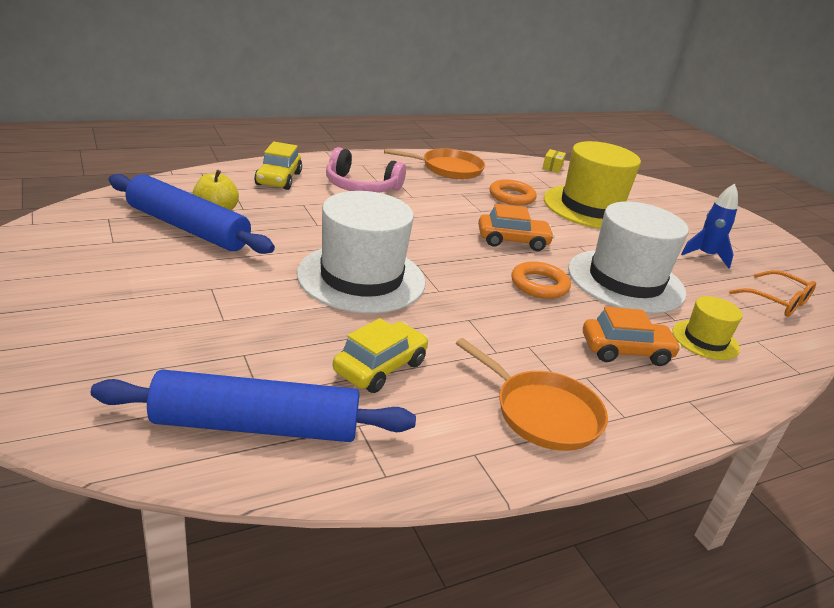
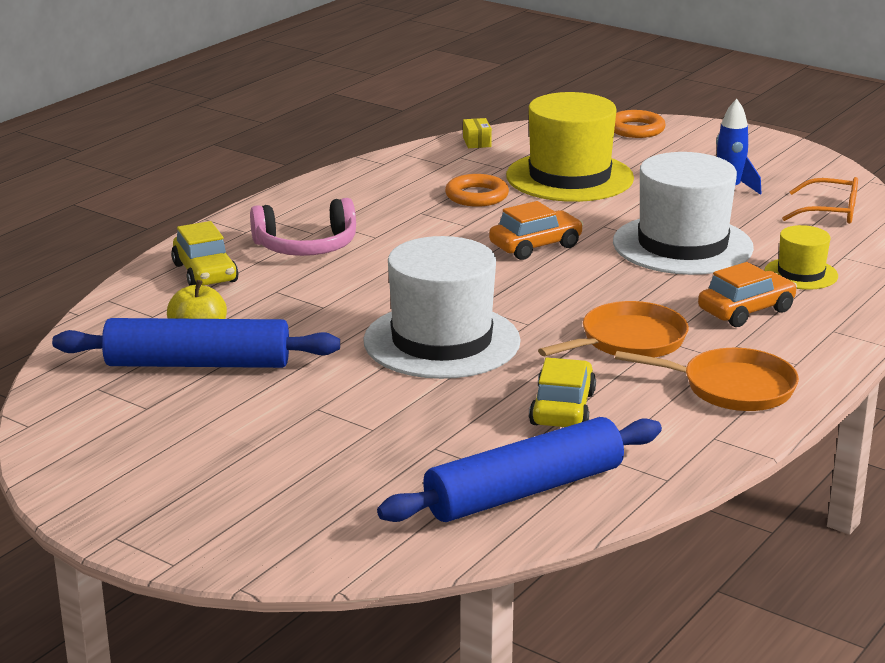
camera: 25 degrees left, 5 degrees down
(448, 168) = (369, 187): orange pan -> orange pan (629, 340)
(539, 285) = (610, 281): orange ring -> orange ring (636, 129)

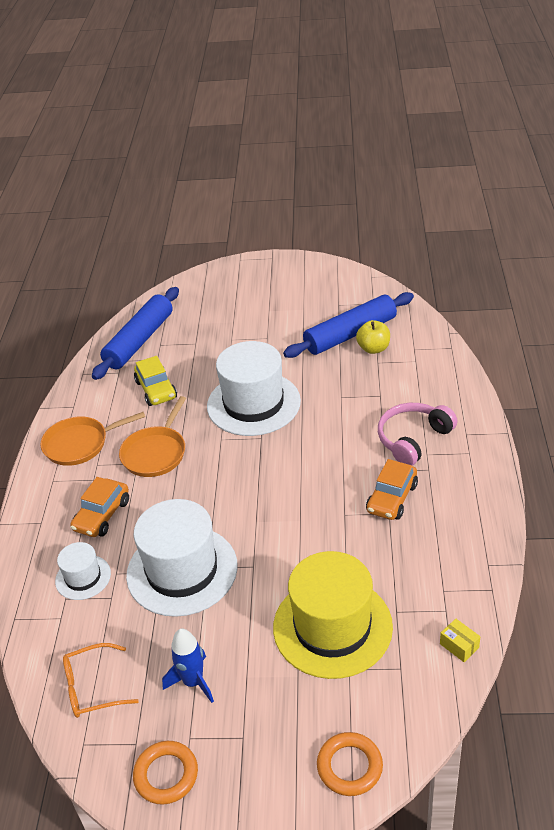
camera: 150 degrees right, 15 degrees up
(205, 273) = (435, 389): yellow car -> none
(476, 196) = (373, 556): orange ring -> orange ring (166, 775)
(535, 246) = (278, 515): orange car -> orange car (392, 498)
(801, 274) = (83, 577): yellow hat -> white hat

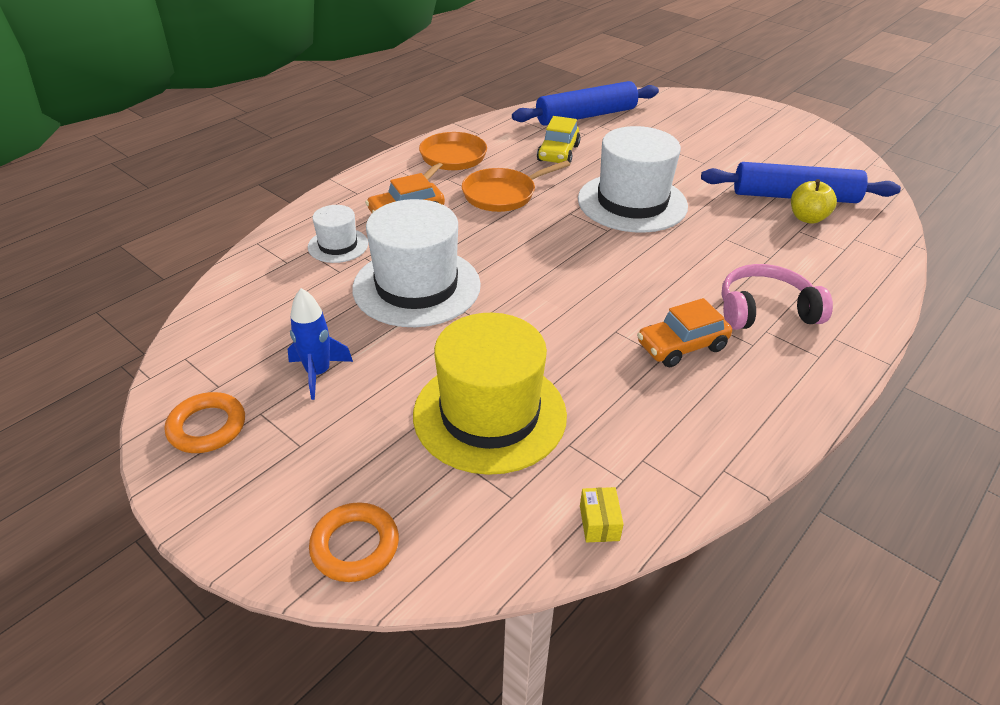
camera: 35 degrees right, 0 degrees up
(79, 444) = (451, 159): orange pan -> orange pan turned 90 degrees clockwise
(92, 687) = (244, 324): orange glasses -> none

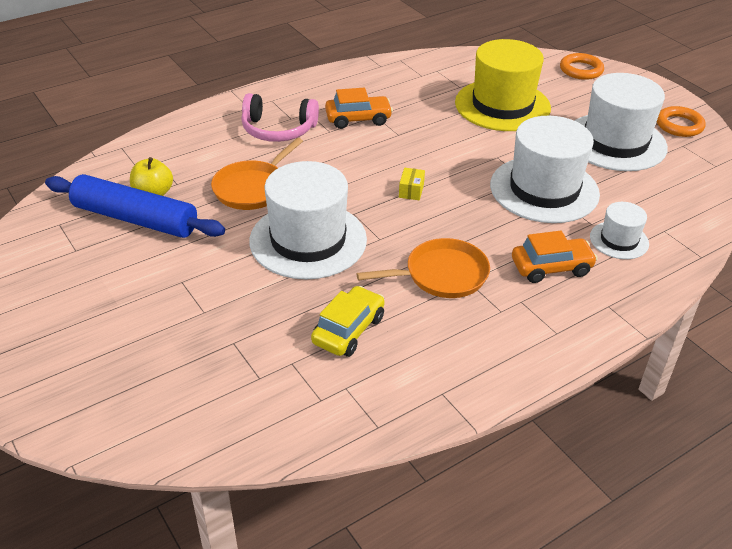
camera: 165 degrees left, 0 degrees up
(318, 373) = (615, 142): blue rocket -> white hat
(451, 159) = (490, 344): orange pan -> orange pan (252, 188)
(586, 116) = (266, 406): blue rolling pin -> none
(599, 523) = (457, 59): yellow box -> yellow box (411, 191)

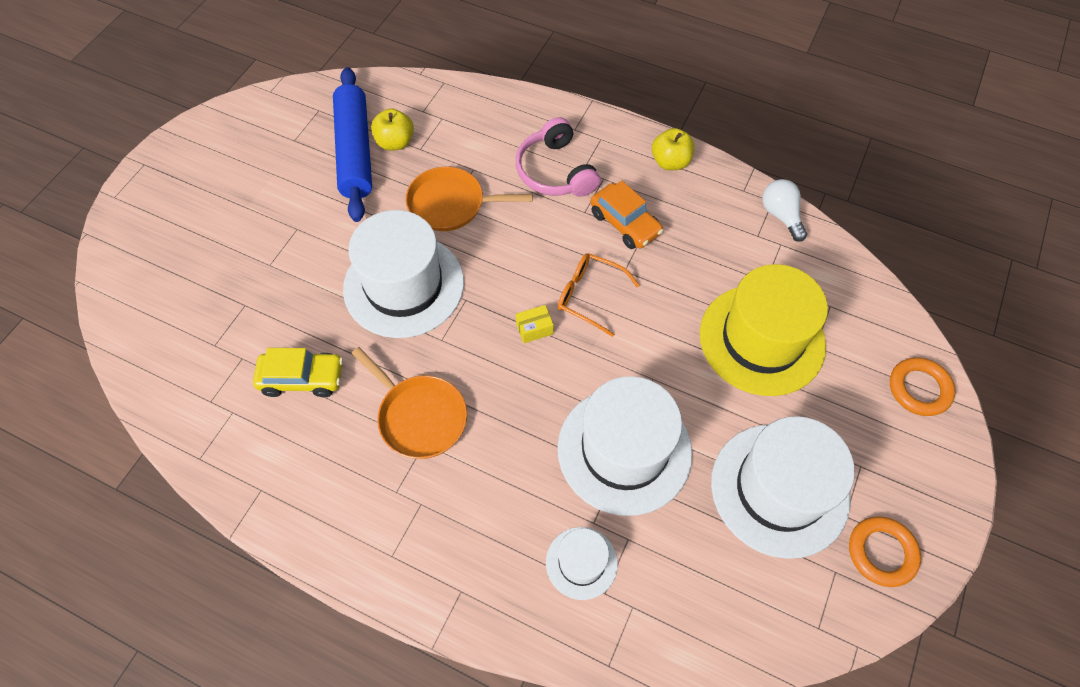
camera: 60 degrees right, 20 degrees up
(326, 82) = (670, 162): none -> yellow apple
(405, 156) = (590, 296): none -> orange glasses
(415, 62) = (781, 215): none -> white light bulb
(551, 267) = (490, 511): orange car -> none

